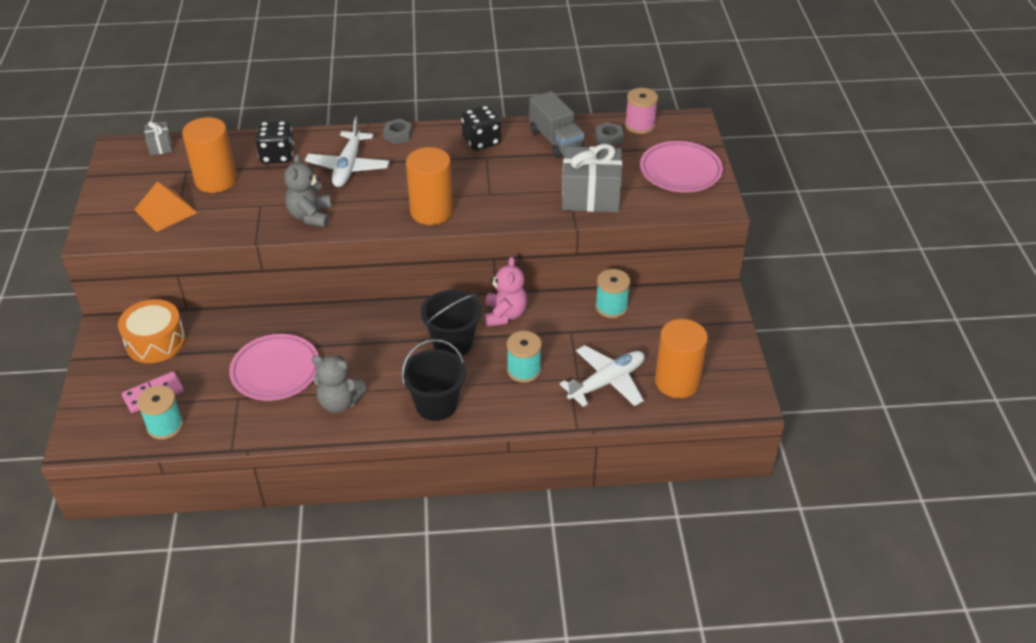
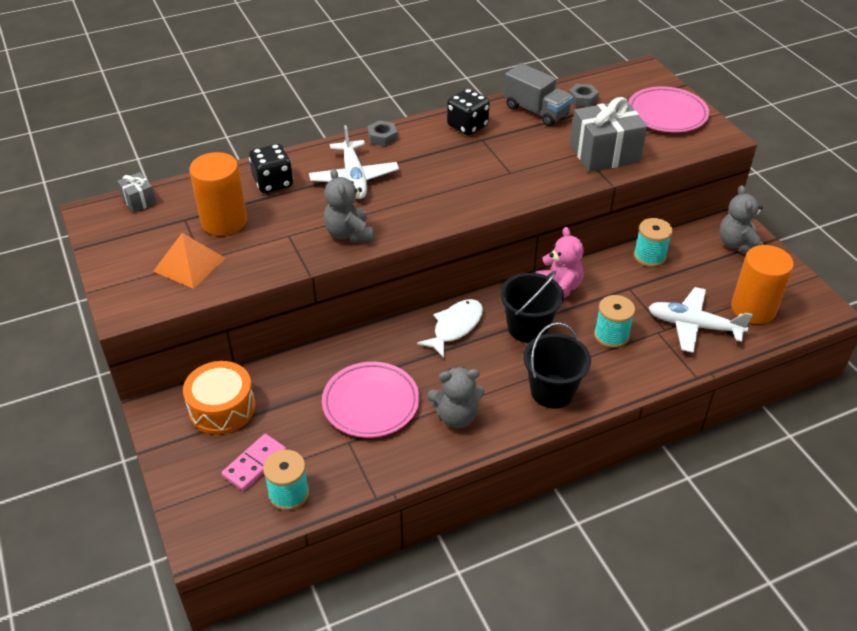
camera: 20 degrees left, 0 degrees up
(389, 325) = (455, 327): none -> white fish
(431, 211) = (467, 201): orange cylinder -> none
(607, 382) = (693, 326): white plane -> white plane turned 105 degrees counterclockwise
(639, 125) = (601, 82): pink spool -> none
(706, 317) = (737, 244): none -> grey teddy bear

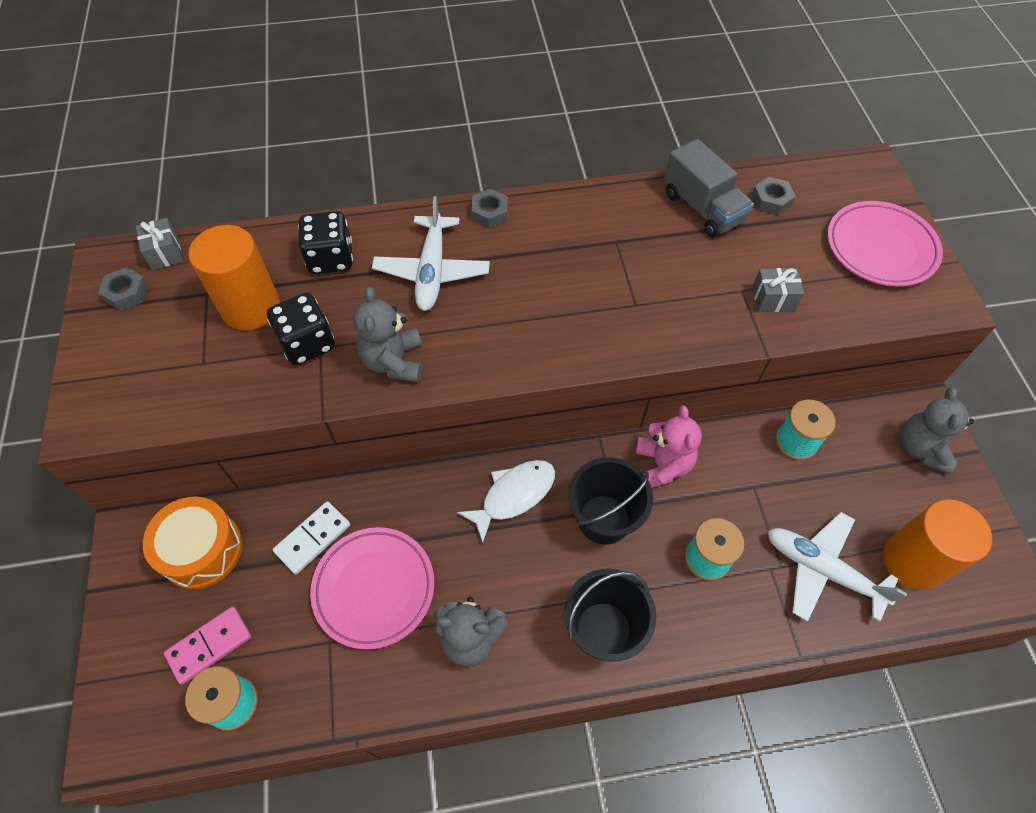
camera: 15 degrees right, 15 degrees up
(120, 229) = (126, 293): none -> grey nut
(189, 264) = (184, 367): orange pyramid -> none
(309, 383) = (313, 538): none -> white domino
(467, 126) = (604, 216): black dice -> black dice (307, 343)
(604, 154) = (773, 299): grey gift -> grey gift, size x0.48

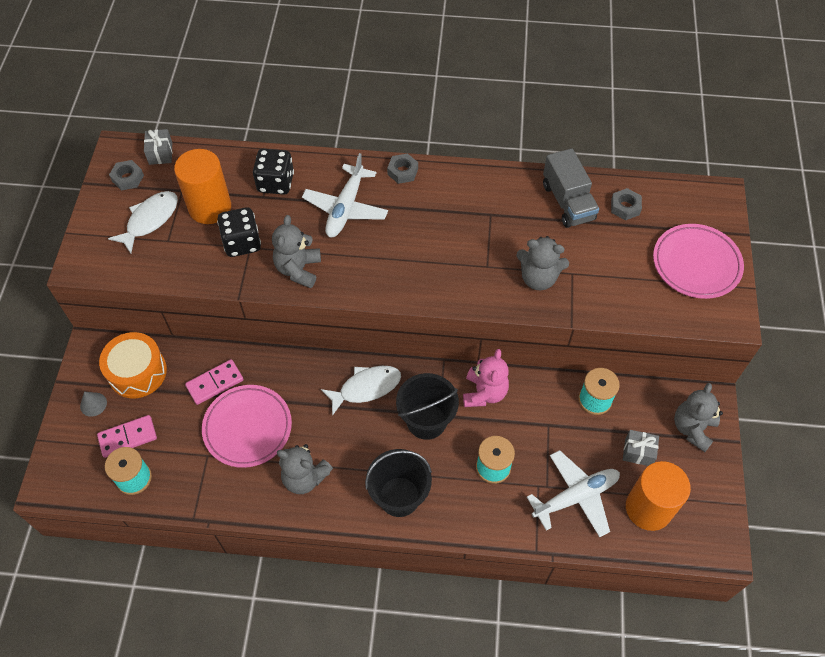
camera: 15 degrees right, 0 degrees up
(149, 611) = (93, 404): none -> grey cone
(171, 341) = (150, 220): none -> white fish
(313, 538) = (215, 383): white domino -> pink domino
(703, 305) = (538, 278): none -> grey teddy bear
(773, 299) = (593, 285): grey gift -> grey gift (638, 452)
(821, 569) = (576, 496): white plane -> white plane turned 105 degrees clockwise

